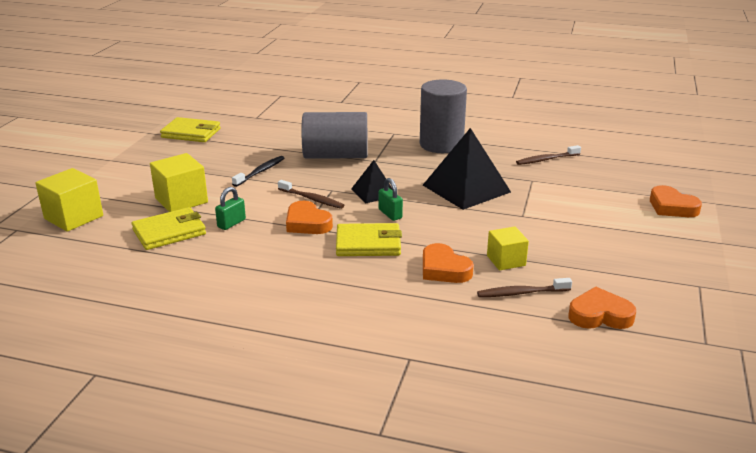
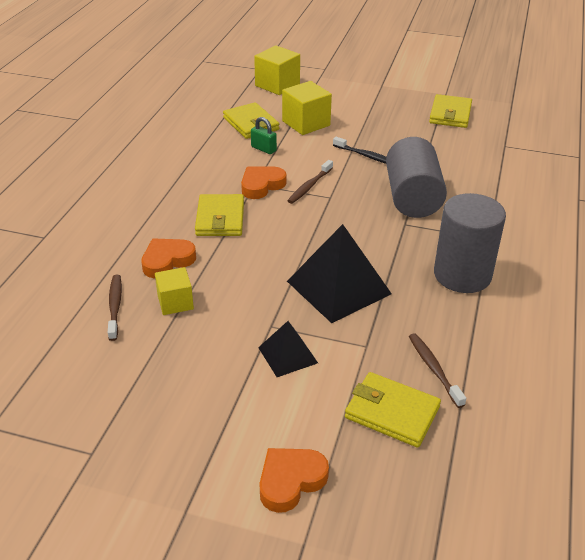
camera: 90 degrees right, 10 degrees up
(374, 192) = (326, 222): black pyramid -> black pyramid (288, 355)
(390, 214) = (277, 232): green padlock -> none
(593, 174) = (392, 412): none -> yellow wallet
(599, 315) = (63, 355): orange heart -> none

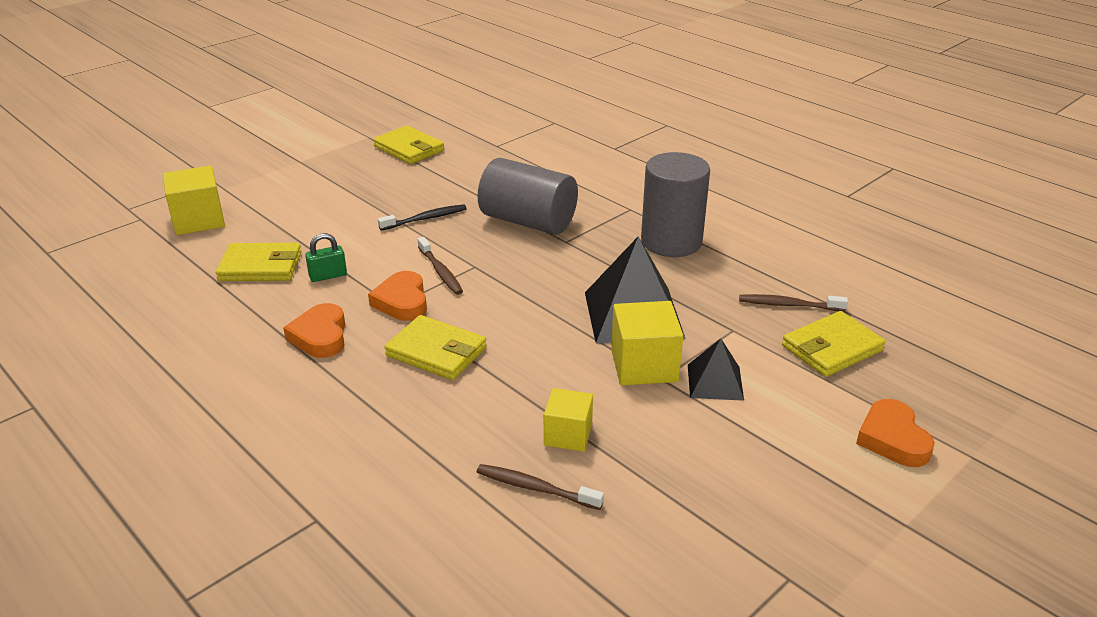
camera: 60 degrees left, 5 degrees down
(167, 261) = (482, 418): orange heart -> orange heart (320, 336)
(306, 123) = (312, 231): yellow cube -> yellow cube (644, 366)

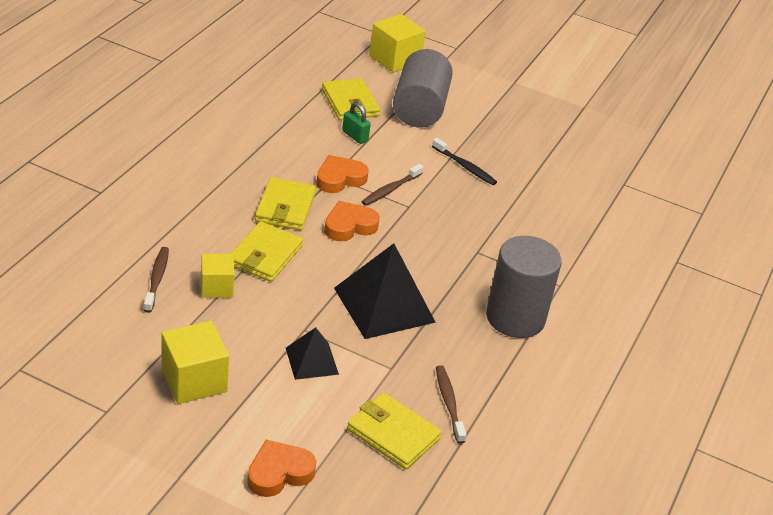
camera: 65 degrees right, 5 degrees up
(320, 336) = (279, 150): orange heart -> orange heart (349, 226)
(409, 149) = (578, 134): yellow wallet -> yellow wallet (265, 255)
(528, 221) = (496, 224): grey cylinder -> grey cylinder (419, 108)
(644, 366) = (315, 318): yellow cube -> yellow cube (194, 380)

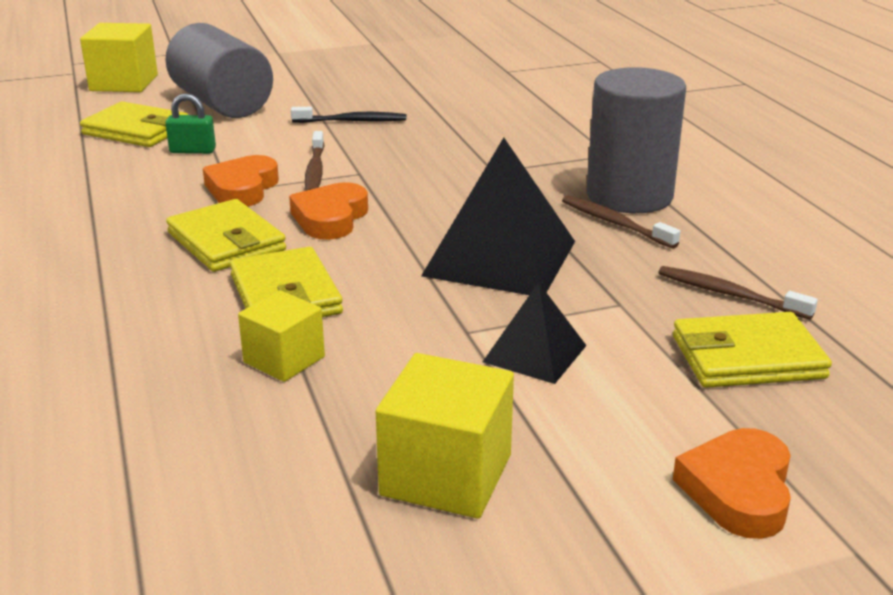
camera: 40 degrees left, 10 degrees down
(156, 279) = (185, 403): brown toothbrush -> brown toothbrush (615, 223)

